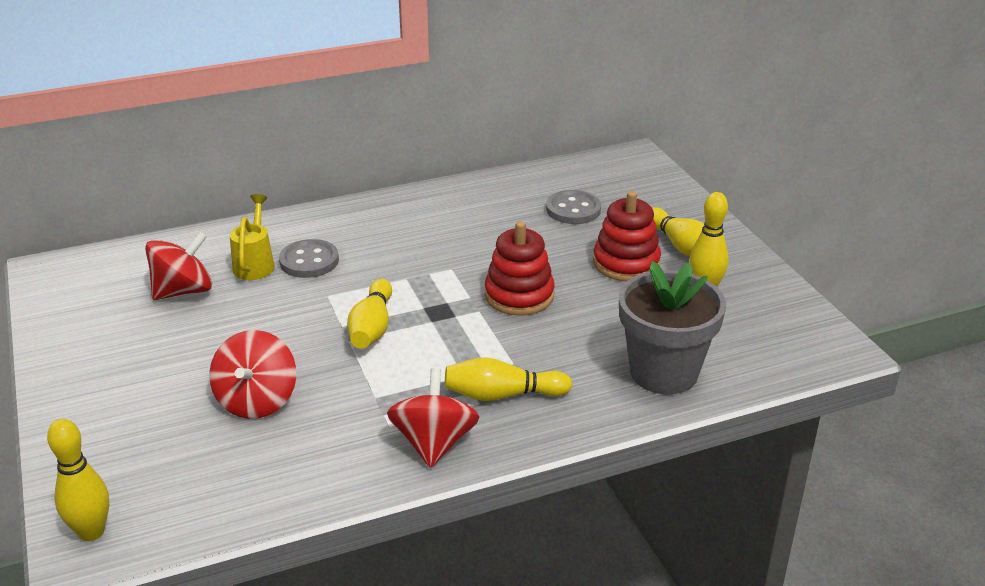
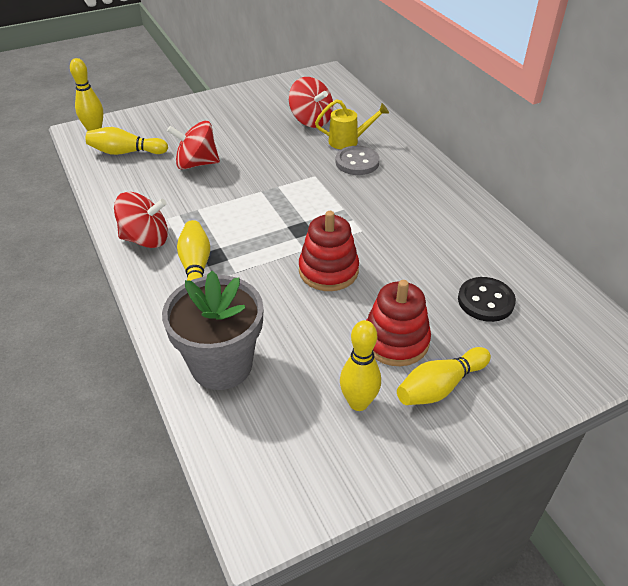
camera: 85 degrees right, 10 degrees up
(372, 328) = (276, 199): yellow bowling pin -> yellow bowling pin (126, 152)
(573, 209) = (485, 301): grey button -> black button

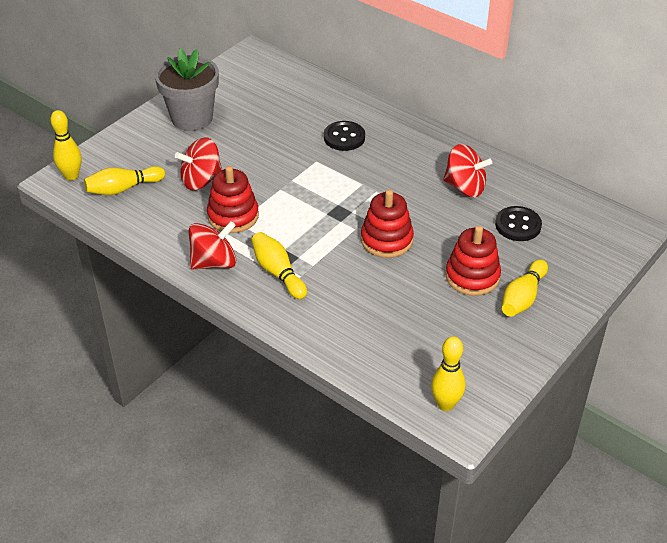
camera: 25 degrees left, 0 degrees up
(198, 202) = (233, 216): none -> red stacking toy
(221, 365) = (358, 338): grey flower pot -> grey flower pot (192, 118)
(311, 120) = (273, 107): red spinning top -> red spinning top (465, 187)
(348, 141) = (322, 119): yellow watering can -> none
(357, 162) = (344, 137): grey button -> black button
(358, 403) = (474, 328): yellow bowling pin -> yellow bowling pin (445, 404)

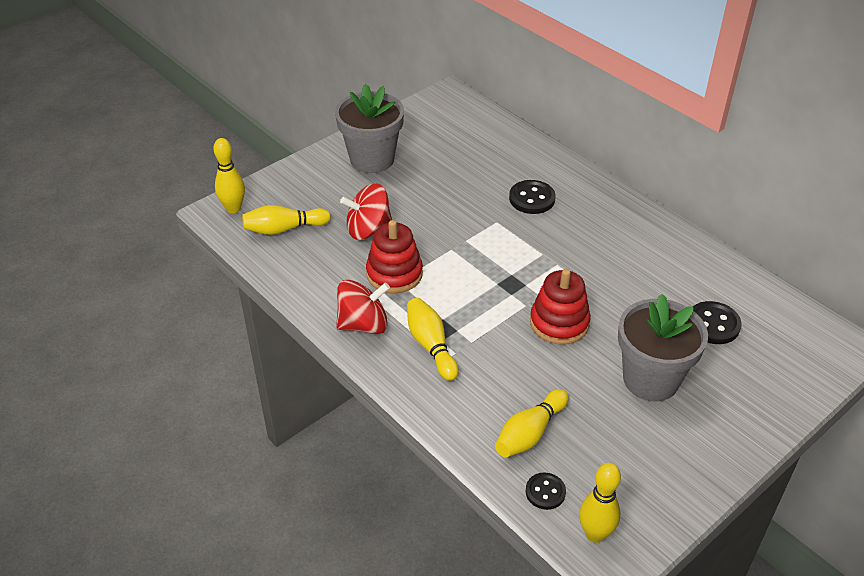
camera: 10 degrees right, 0 degrees up
(398, 378) = (545, 492): none -> black button
(465, 187) = (658, 271): red spinning top -> none
(472, 276) = (650, 379): red stacking toy -> grey flower pot
(522, 297) = (706, 413): yellow bowling pin -> yellow bowling pin (530, 433)

